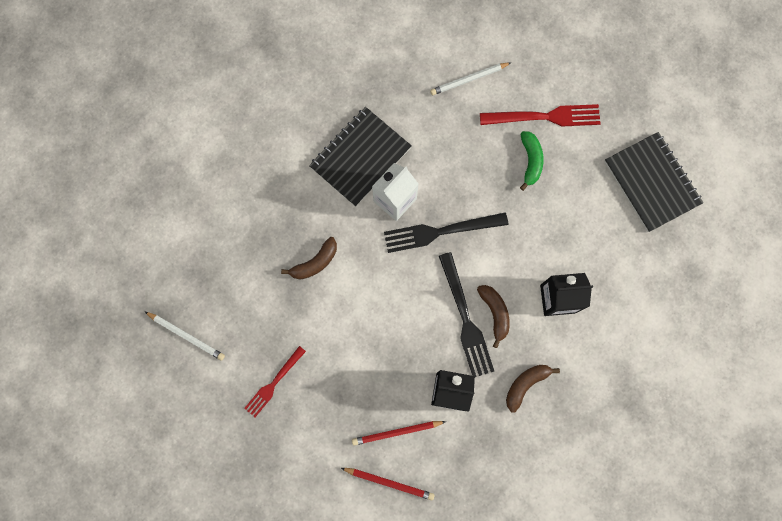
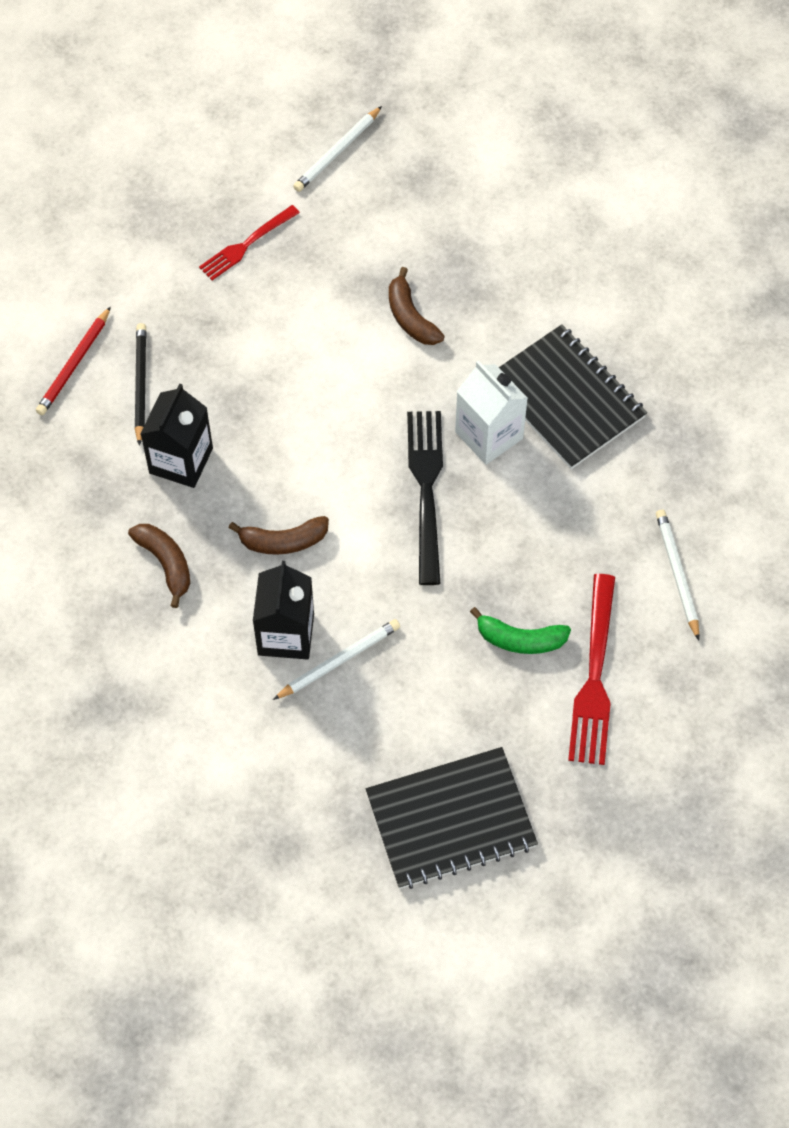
camera: 100 degrees right, 15 degrees down
(273, 383) = (246, 245): red fork -> red fork turned 90 degrees counterclockwise
(397, 432) = (140, 384): red pencil -> black pencil
(466, 319) = (282, 500): black fork -> none
(568, 263) = (339, 661): none -> white pencil

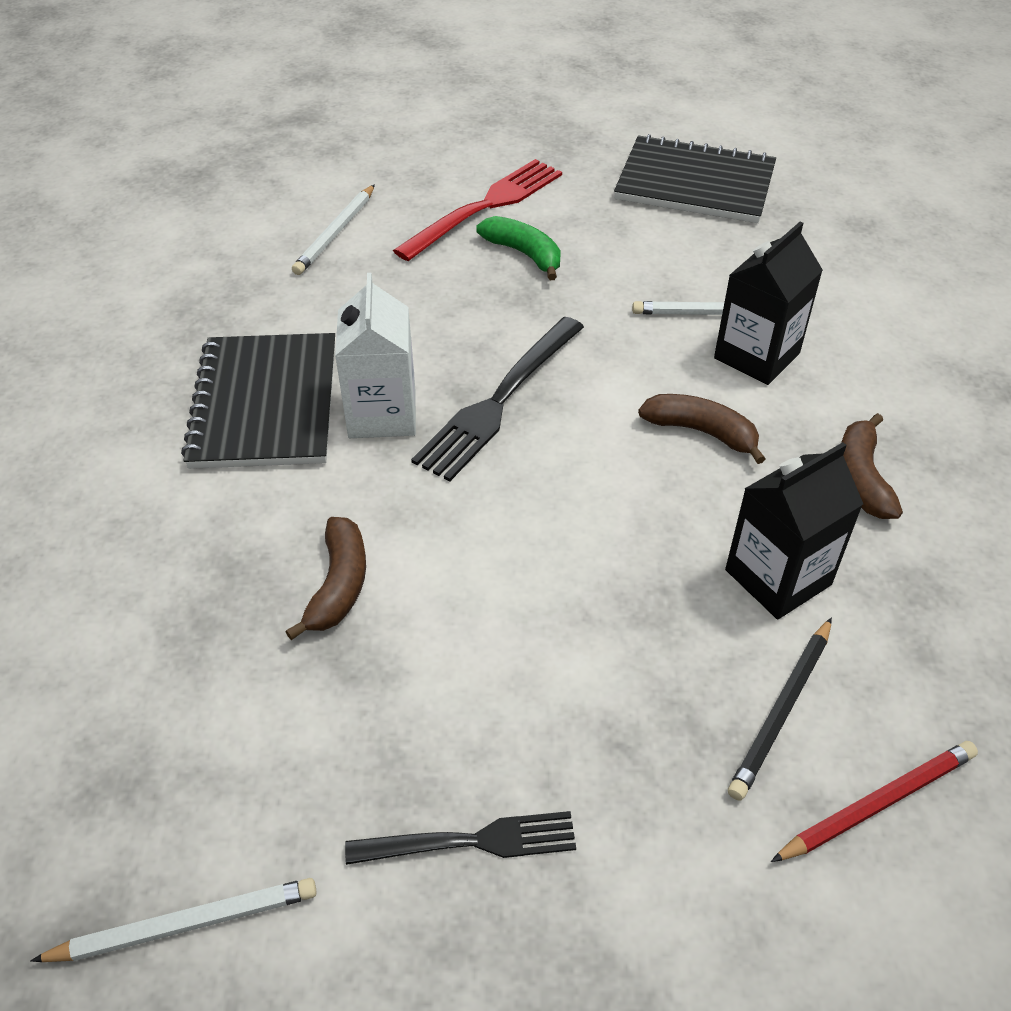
camera: 145 degrees left, 15 degrees down
(246, 245) = (472, 841): red fork -> black fork

